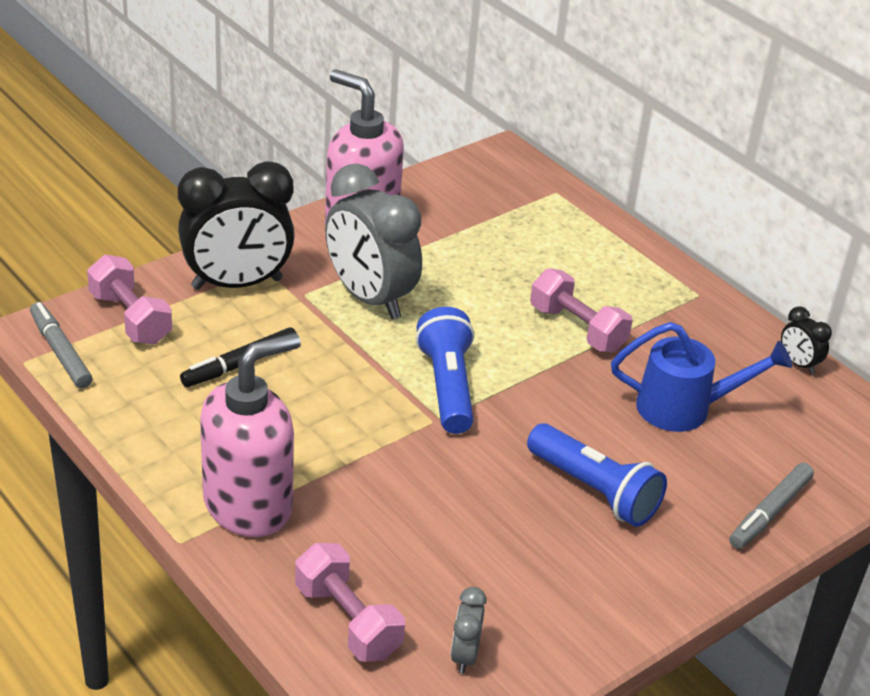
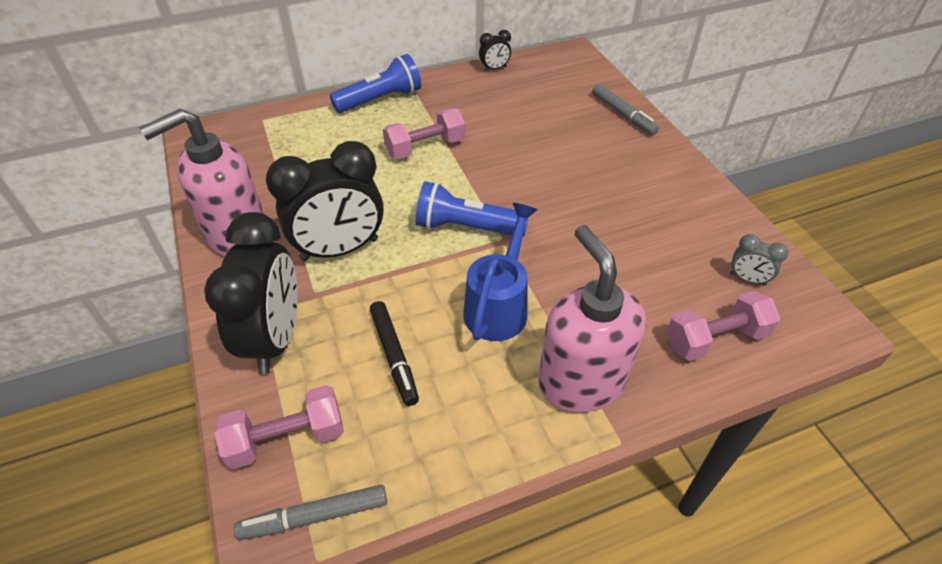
camera: 70 degrees left, 10 degrees up
(370, 298) = (339, 249): grey clock -> black clock
(594, 490) = (593, 180): blue flashlight -> blue flashlight (380, 99)
(684, 408) = (522, 122): blue watering can -> blue watering can (499, 306)

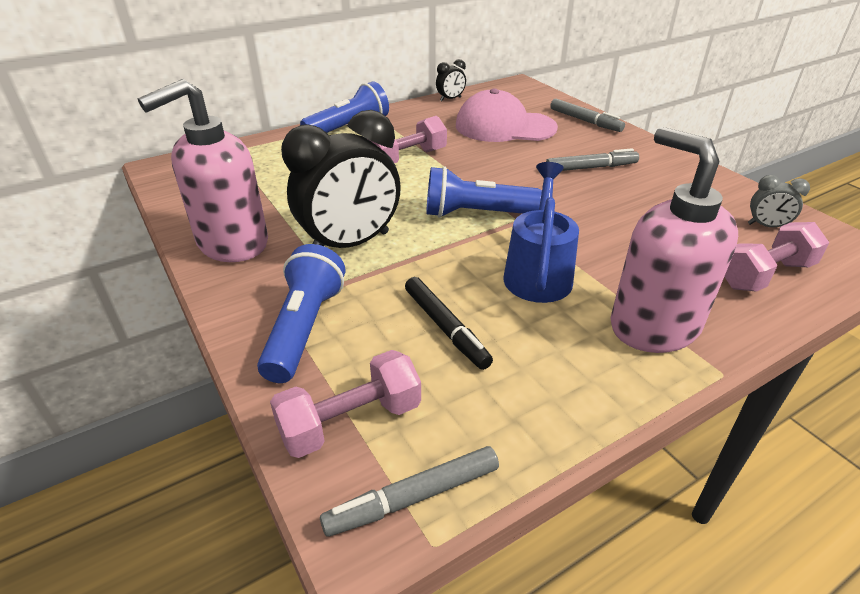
camera: 10 degrees left, 10 degrees down
(275, 338) = (304, 328): black clock -> blue flashlight
(536, 114) = (504, 127): none -> pink cap
(602, 180) = (591, 168): none -> grey marker

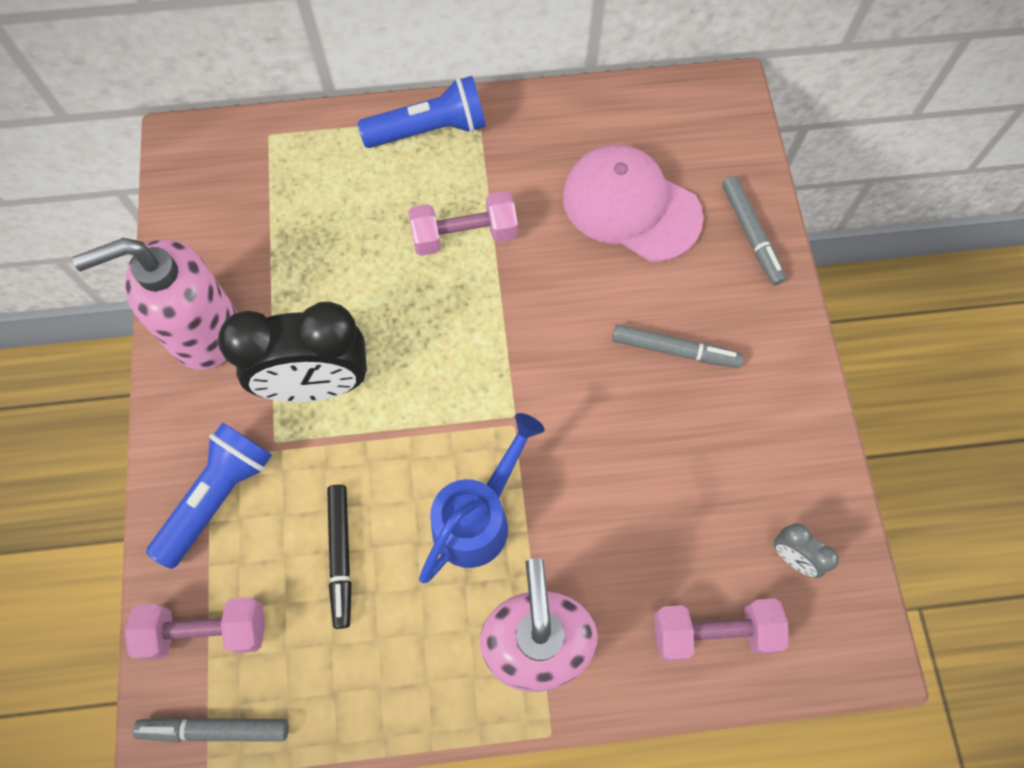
camera: 25 degrees right, 30 degrees up
(450, 99) = (602, 101): black clock -> none
(476, 214) = (477, 387): blue flashlight -> none

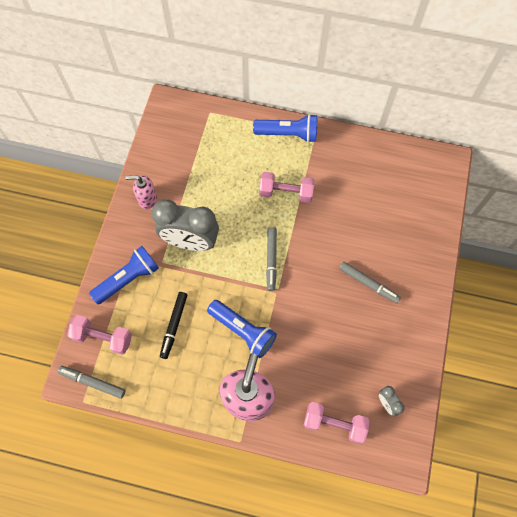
camera: 20 degrees right, 0 degrees up
(203, 331) = (147, 199): pink soap dispenser -> pink soap dispenser, size x0.53
(317, 384) = (190, 242): black clock -> grey clock
(478, 518) = (243, 331): blue watering can -> blue flashlight
(630, 206) = (374, 204): pink cap -> none
(751, 234) = (430, 239): grey marker -> grey marker (271, 260)

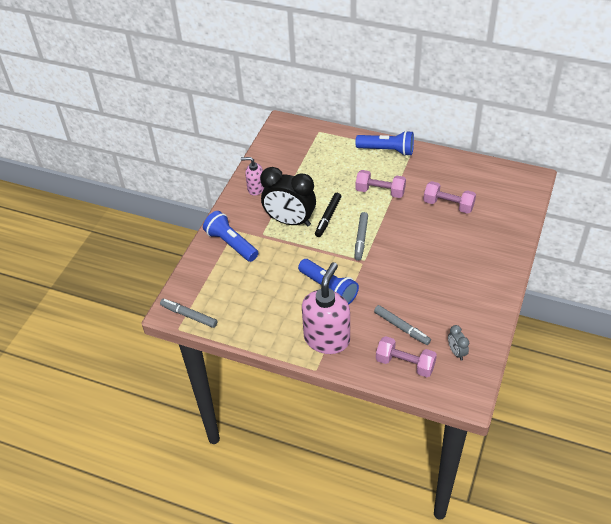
camera: 10 degrees right, 20 degrees down
(103, 337) = (203, 284): pink dumbbell -> pink dumbbell (448, 205)
(128, 279) = (231, 244): blue flashlight -> blue flashlight turned 105 degrees counterclockwise
(174, 326) = (267, 280): black marker -> black marker (328, 217)
(190, 242) = (290, 221): grey clock -> black clock
(368, 284) = (448, 262): grey marker -> grey marker (401, 328)

